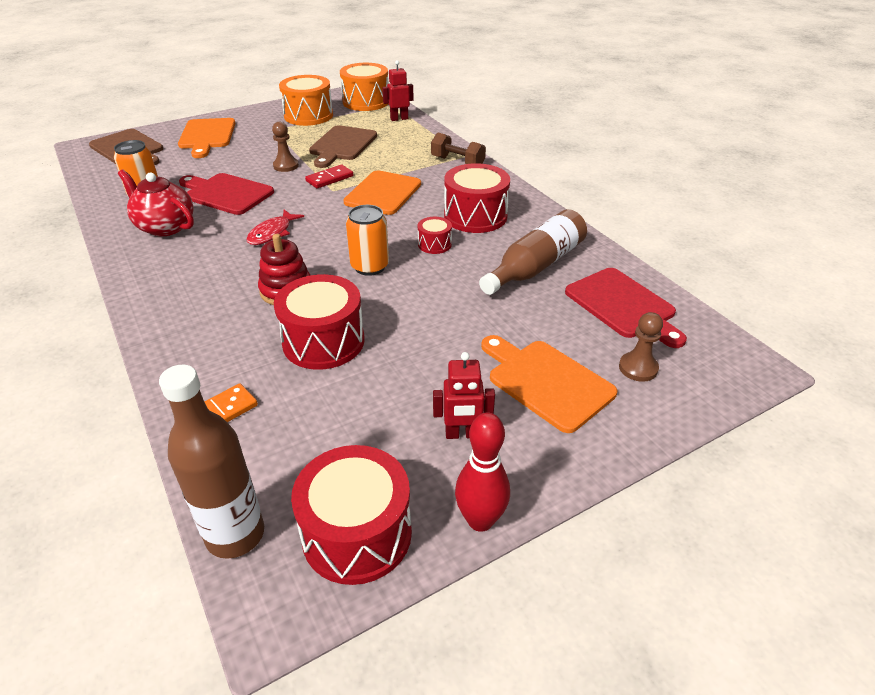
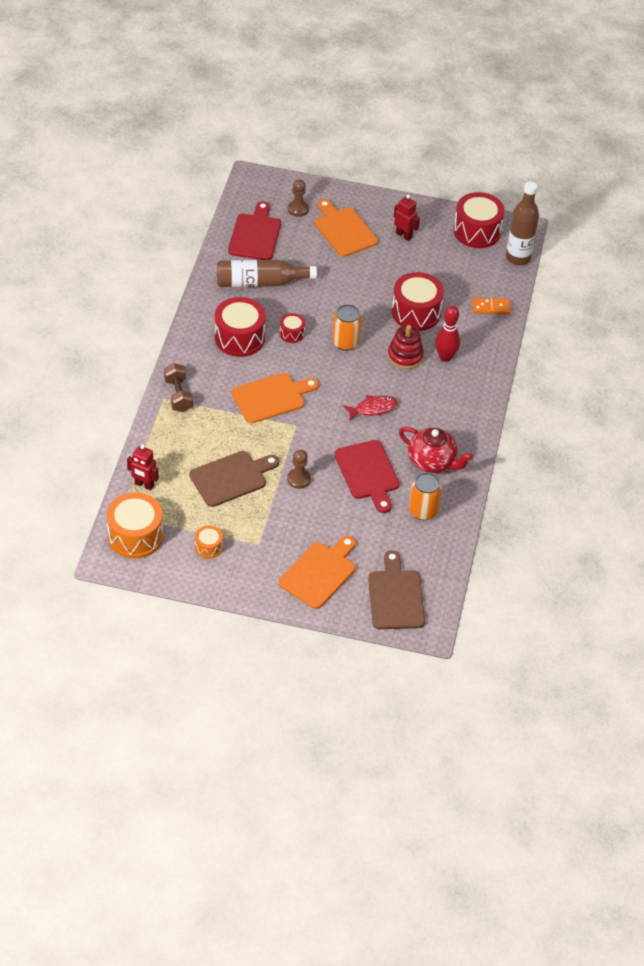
camera: 140 degrees left, 10 degrees up
(165, 227) = (432, 462): red teapot -> red teapot turned 45 degrees counterclockwise
(308, 115) = (208, 547): orange drum -> orange drum, size x0.50
(329, 178) = (284, 440): red domino -> none
(480, 520) = (432, 208): red bowling pin -> red bowling pin (445, 357)
(546, 382) = (343, 230): orange cutting board -> orange cutting board turned 150 degrees clockwise

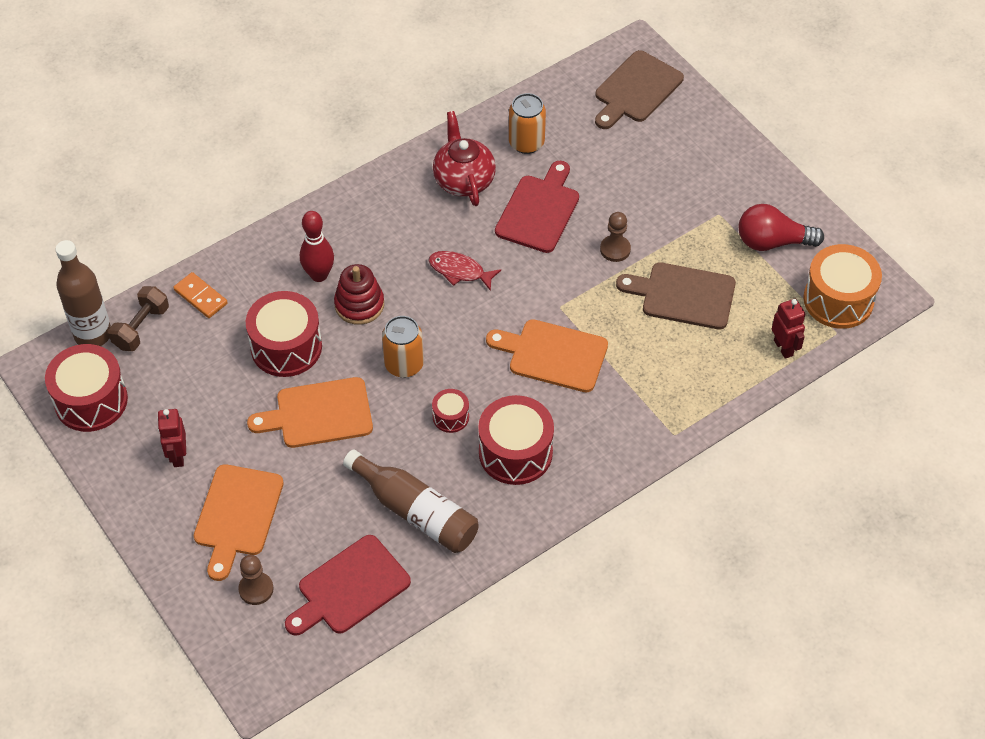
camera: 135 degrees left, 5 degrees up
(178, 395) = (654, 427): brown dumbbell -> brown dumbbell (141, 327)
(208, 547) = (772, 242): orange drum -> red light bulb
(319, 573) = (685, 152): orange cutting board -> orange cutting board (318, 414)

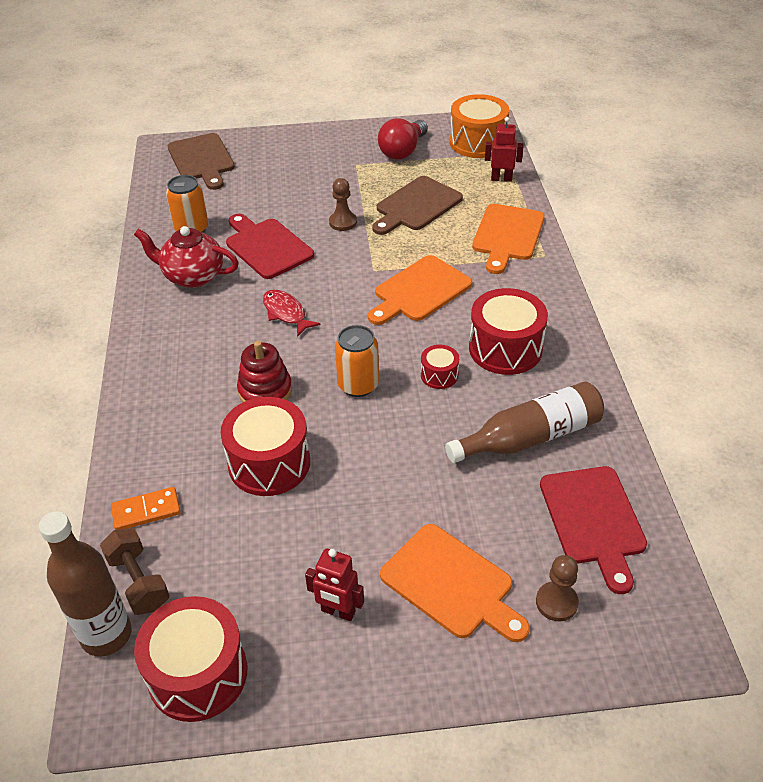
camera: 60 degrees left, 10 degrees down
(318, 414) = (369, 467): orange cutting board -> orange cutting board (507, 235)
(319, 275) = (205, 407): red bowling pin -> none
(459, 271) = (286, 313): red fish -> red fish turned 90 degrees clockwise

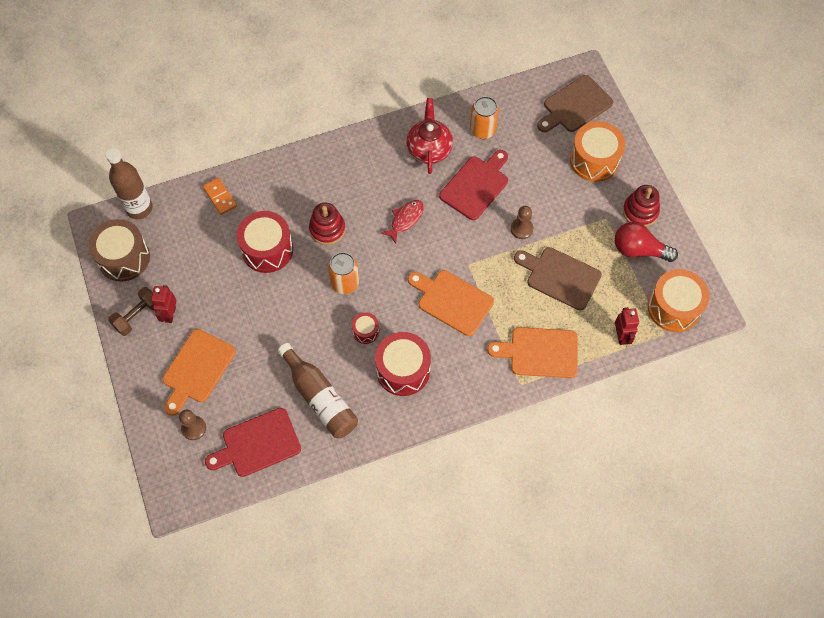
camera: 75 degrees right, 20 degrees up
(138, 581) = (173, 211): brown dumbbell -> brown dumbbell (137, 316)
(198, 673) = (124, 258): red drum -> brown drum
(279, 159) = (594, 160): none -> orange drum
(357, 142) = (640, 211): none -> red stacking toy

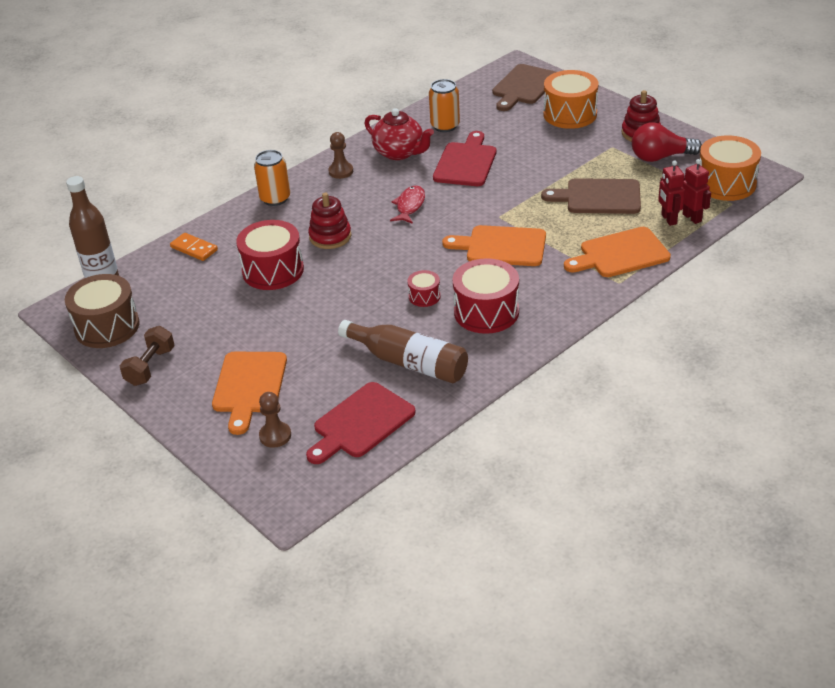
camera: 20 degrees left, 25 degrees down
(170, 314) = (189, 353): red robot -> red robot (668, 219)
(345, 283) = (376, 268): orange can -> orange can (275, 198)
(429, 149) = (400, 153): red teapot -> red teapot turned 150 degrees clockwise
(521, 229) = (534, 177): brown pawn -> brown pawn (341, 171)

